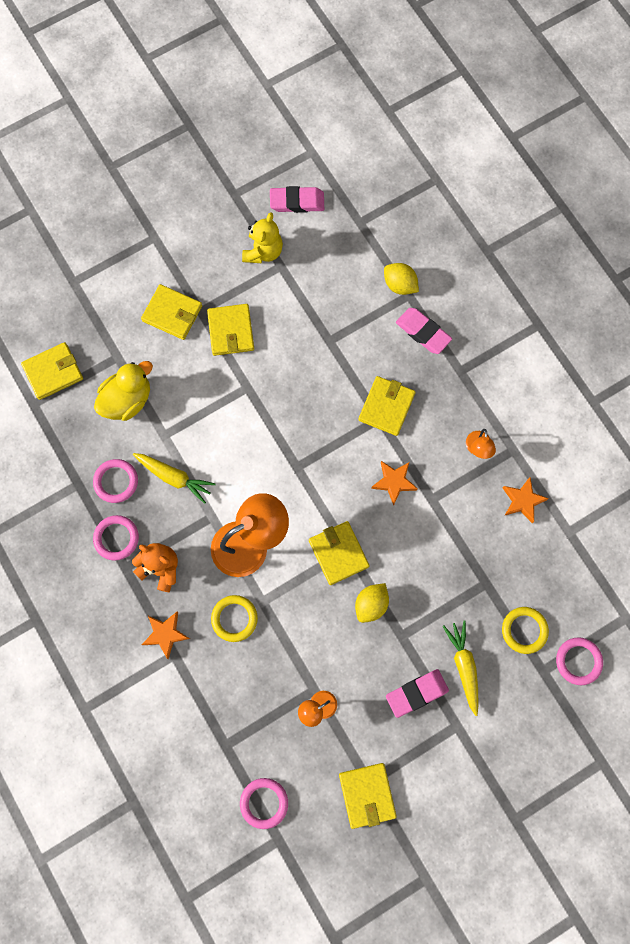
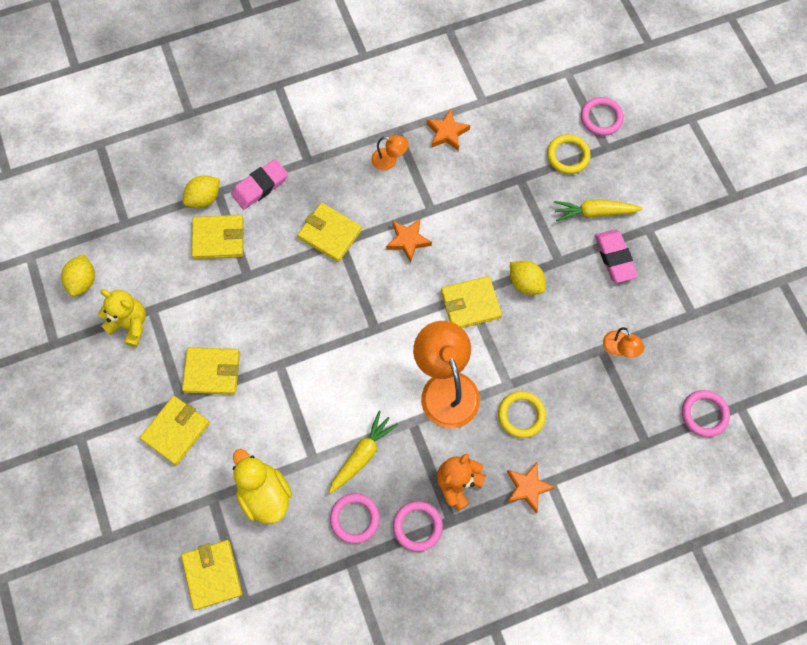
camera: 80 degrees left, 5 degrees down
(297, 202) = (83, 281): pink eraser -> yellow lemon
(367, 795) = (704, 318): yellow wallet -> yellow wallet (218, 238)

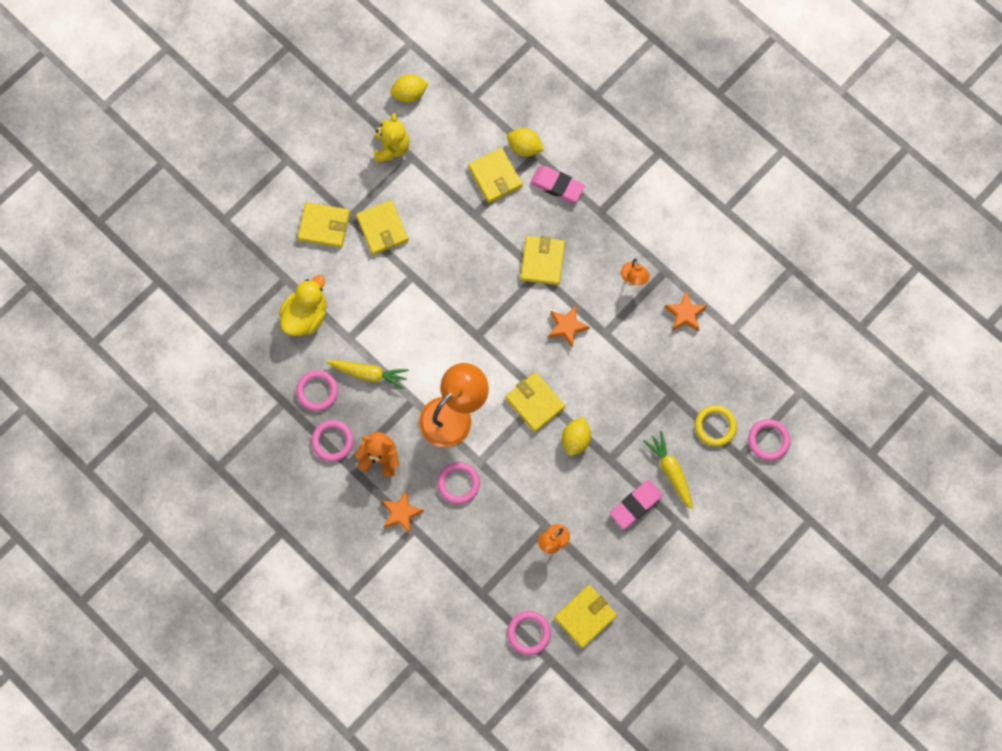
camera: 65 degrees right, 5 degrees up
(212, 574) = (230, 307): yellow wallet -> yellow wallet (585, 616)
(521, 415) = (458, 483): yellow ring -> pink ring

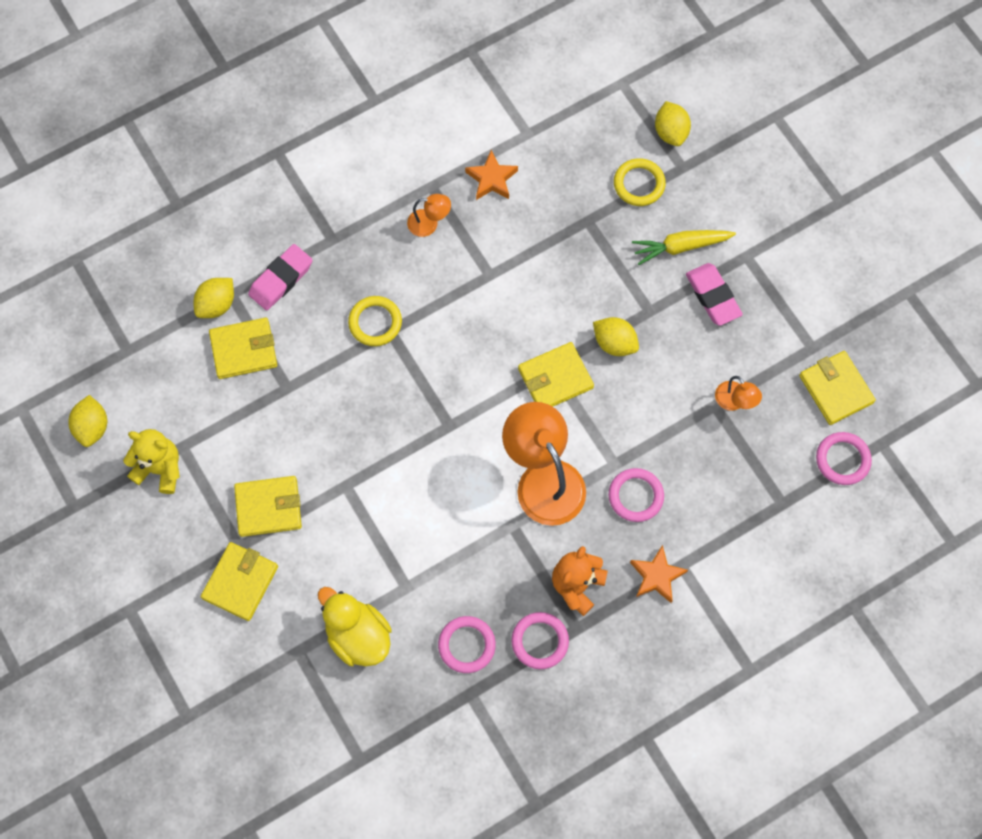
camera: 75 degrees left, 5 degrees down
(369, 374) = (461, 572): yellow carrot -> none
(542, 261) = (375, 322): yellow wallet -> yellow ring
(567, 327) = (469, 316): orange star -> none
(768, 440) = (670, 132): pink ring -> yellow lemon

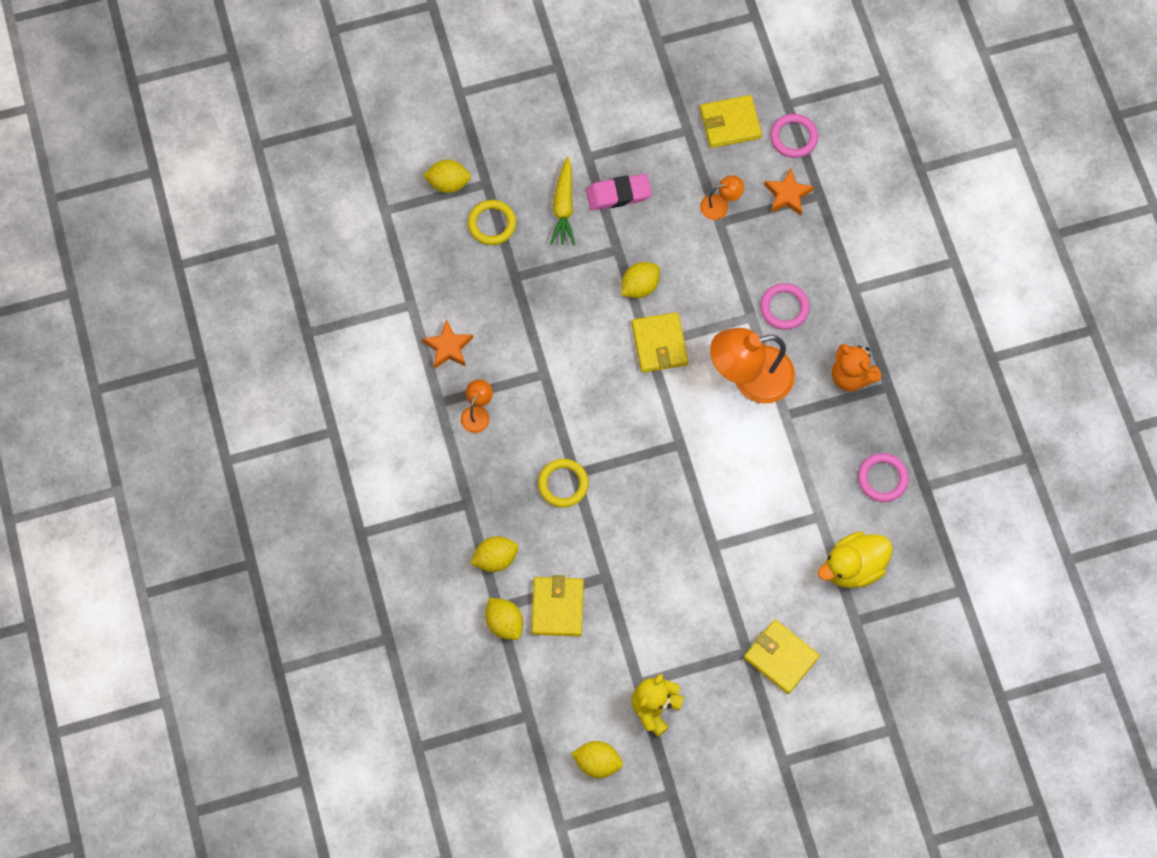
camera: 75 degrees left, 0 degrees up
(268, 507) = (717, 618): yellow wallet -> none
(281, 279) = (495, 558): pink eraser -> yellow lemon
(540, 641) = (892, 418): pink ring -> none
(656, 576) = (858, 310): orange star -> orange star (787, 195)

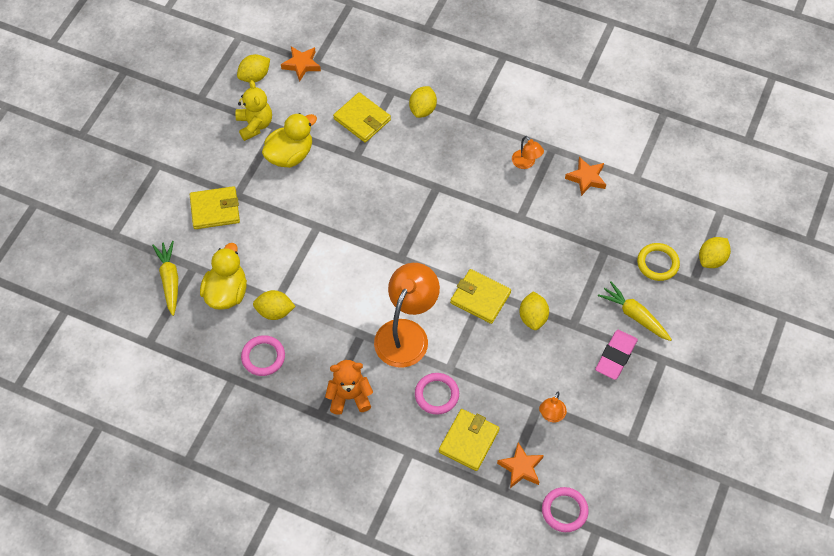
camera: 130 degrees right, 10 degrees down
(504, 622) = (379, 88): yellow lemon -> yellow lemon (275, 311)
(542, 727) = (301, 65): none -> orange star
(563, 484) = (436, 175): yellow ring -> none
(659, 641) = (290, 155): none -> yellow duck
(730, 123) = (613, 475): yellow wallet -> yellow wallet (469, 441)
(888, 630) = (170, 280): none -> yellow carrot

